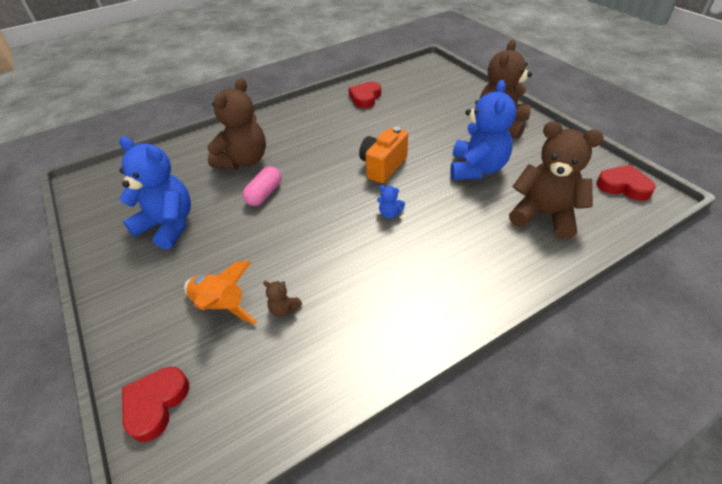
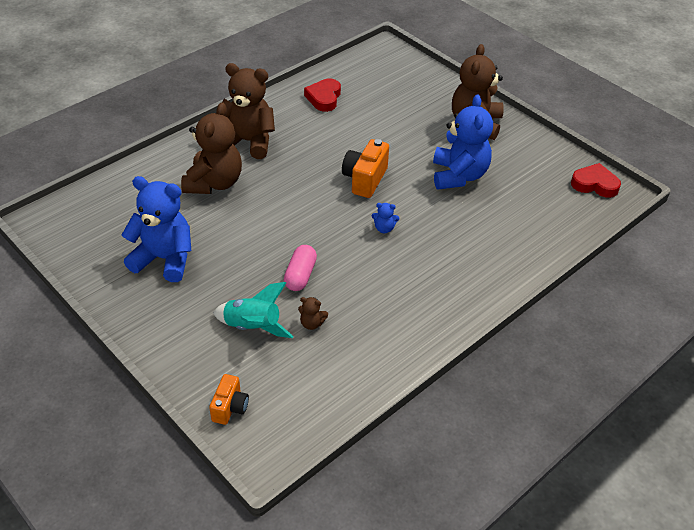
camera: 15 degrees left, 0 degrees up
(156, 404) = (230, 407): red heart -> orange camera
(221, 306) = (253, 327): orange rocket -> turquoise rocket
(264, 194) = (251, 218): pink capsule -> pink capsule (300, 275)
(544, 215) = (526, 218): brown teddy bear -> brown teddy bear (248, 142)

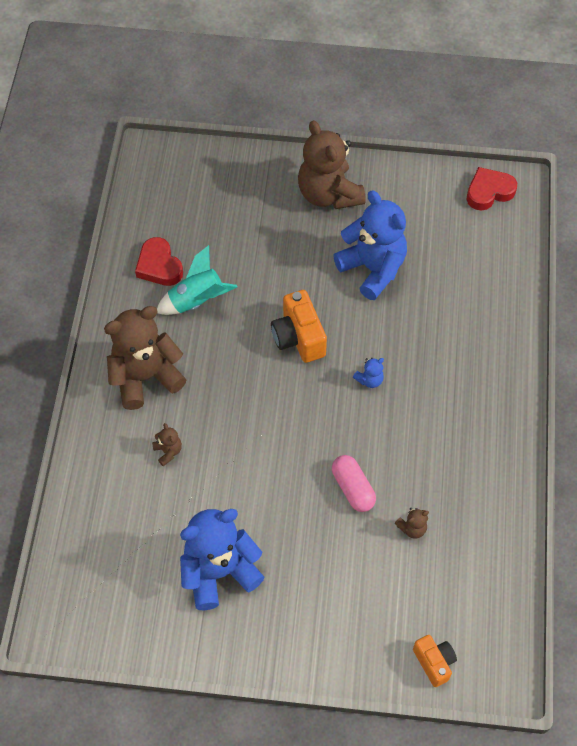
camera: 40 degrees left, 15 degrees up
(214, 183) = (168, 451): brown teddy bear -> brown teddy bear, size x0.40
(253, 327) = (370, 573): turquoise rocket -> turquoise rocket (197, 301)

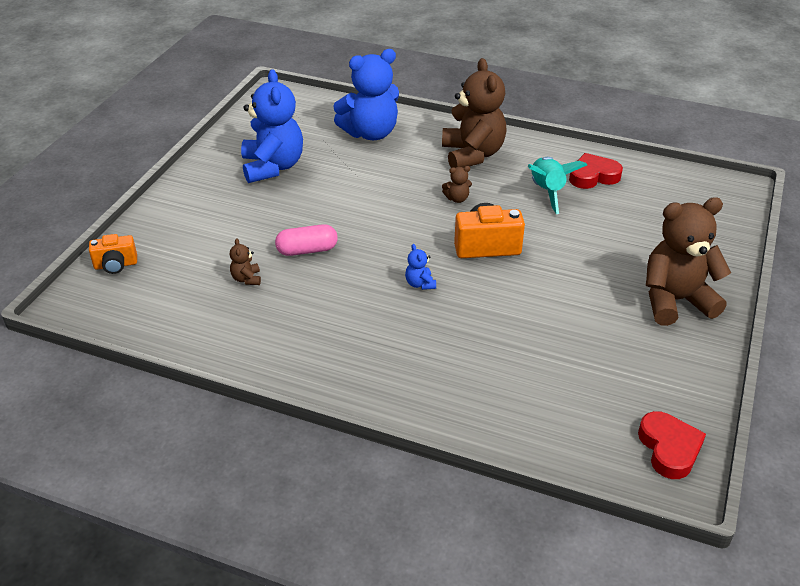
camera: 105 degrees right, 20 degrees down
(168, 451) = (394, 157): brown teddy bear -> brown teddy bear (457, 199)
(372, 269) = (562, 314): blue teddy bear -> blue teddy bear (370, 133)

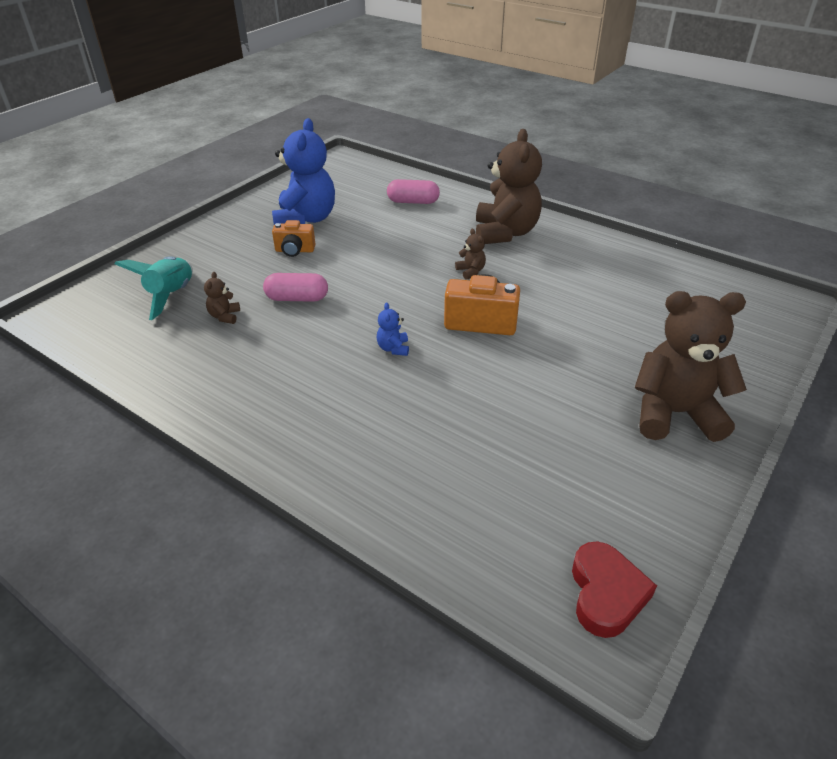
camera: 15 degrees right, 0 degrees up
(116, 265) = (114, 285): orange camera -> orange camera (294, 251)
(370, 133) = (413, 202): blue teddy bear -> pink capsule
(457, 199) = (471, 271): brown teddy bear -> brown teddy bear turned 120 degrees counterclockwise
(547, 192) = (569, 277): turquoise rocket -> turquoise rocket (171, 296)
(593, 176) = (625, 269): red heart -> none

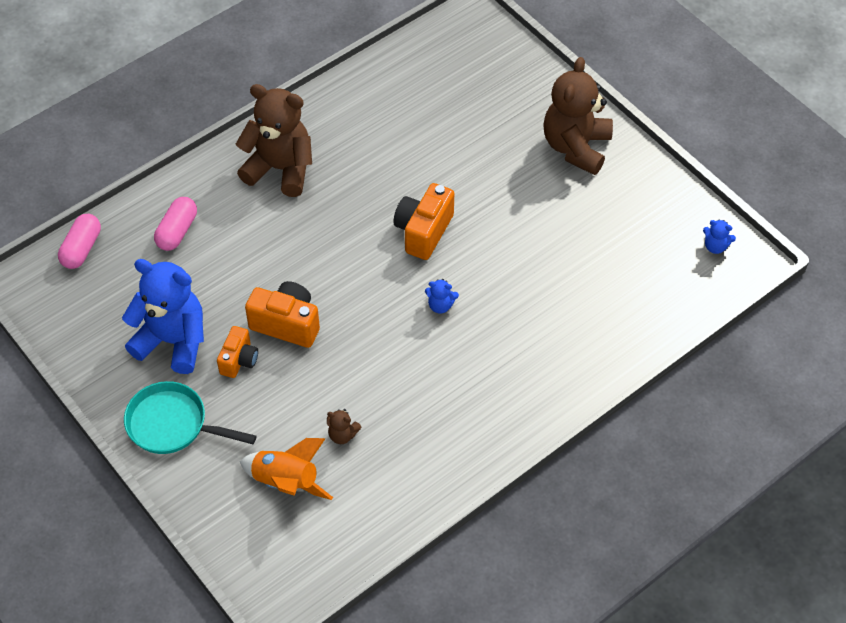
camera: 75 degrees left, 15 degrees up
(171, 296) = (286, 482): turquoise rocket -> orange rocket
(226, 234) = (172, 424): none -> turquoise pan
(297, 298) = (333, 369): pink capsule -> pink capsule (81, 249)
(339, 266) = (287, 324): none -> orange camera
(471, 271) = (340, 217): brown teddy bear -> none
(606, 593) = (715, 246): red heart -> blue teddy bear

